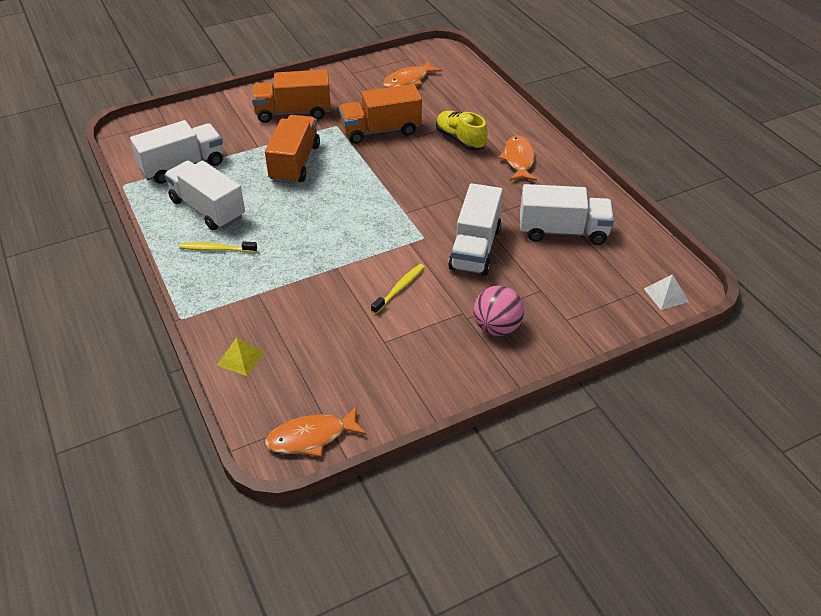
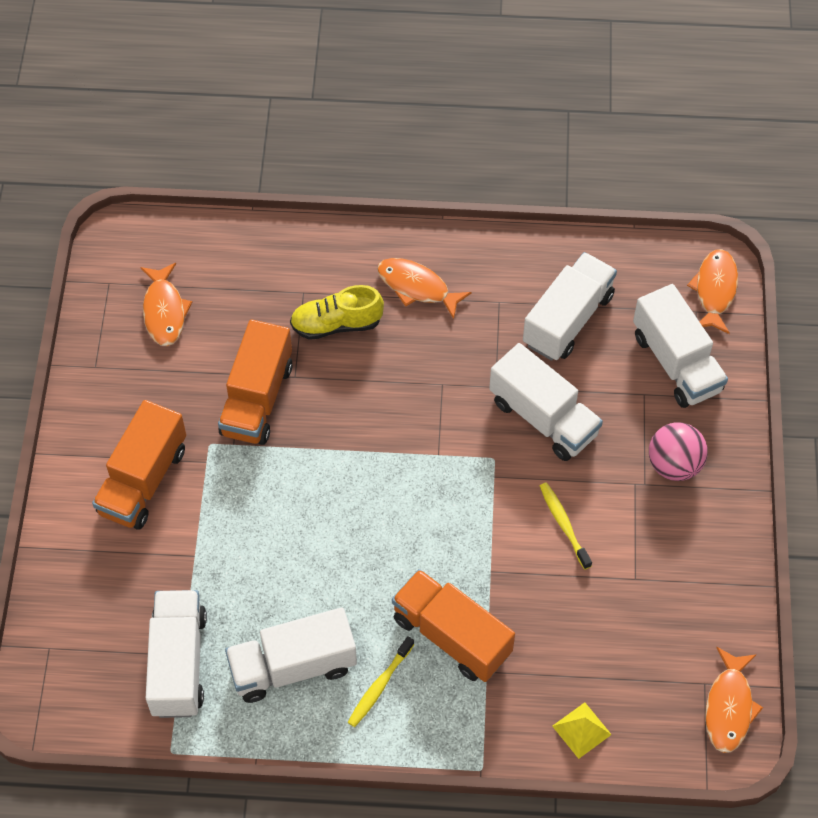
camera: 60 degrees left, 15 degrees up
(295, 163) = (261, 528): orange truck -> orange truck (451, 636)
(583, 297) = (676, 363): none -> white truck
(666, 295) = (714, 290): white pyramid -> orange fish

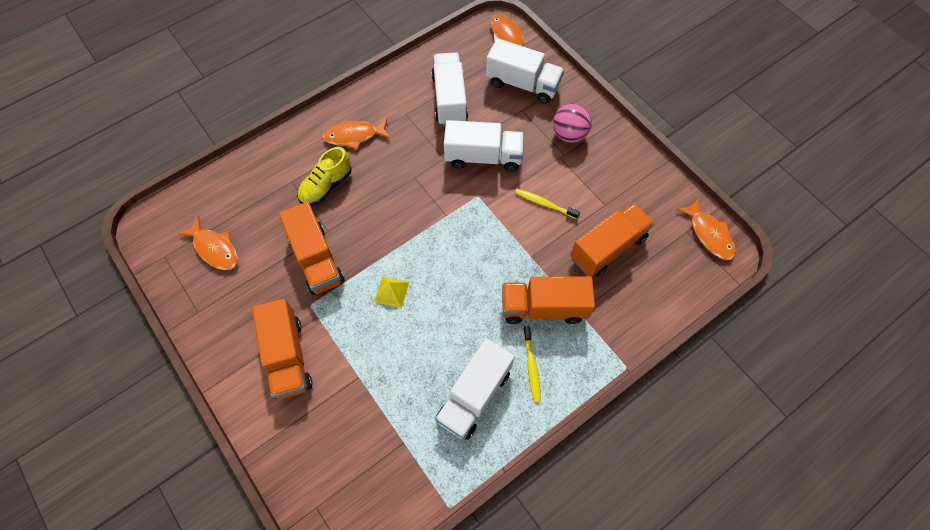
camera: 40 degrees left, 5 degrees up
(178, 663) = (406, 449): white truck -> none
(581, 730) = (654, 304): yellow pyramid -> yellow pyramid (391, 292)
(589, 629) = (608, 248): none -> orange truck

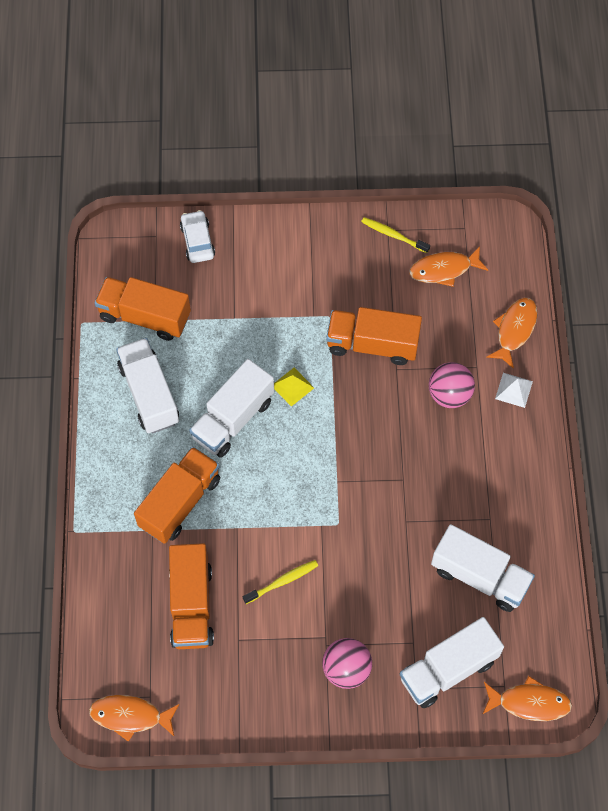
camera: 125 degrees right, 0 degrees up
(288, 357) = (293, 276): orange truck -> orange truck (145, 316)
(295, 150) = (513, 390): none -> white pyramid
(299, 464) = (197, 241): none -> white car
(326, 186) = (449, 394): yellow shoe -> pink ball
(354, 136) = (494, 453): orange fish -> orange fish (514, 330)
(483, 157) = (380, 560): white truck -> white truck (233, 419)
(531, 366) = (137, 455): yellow toothbrush -> yellow toothbrush (393, 235)

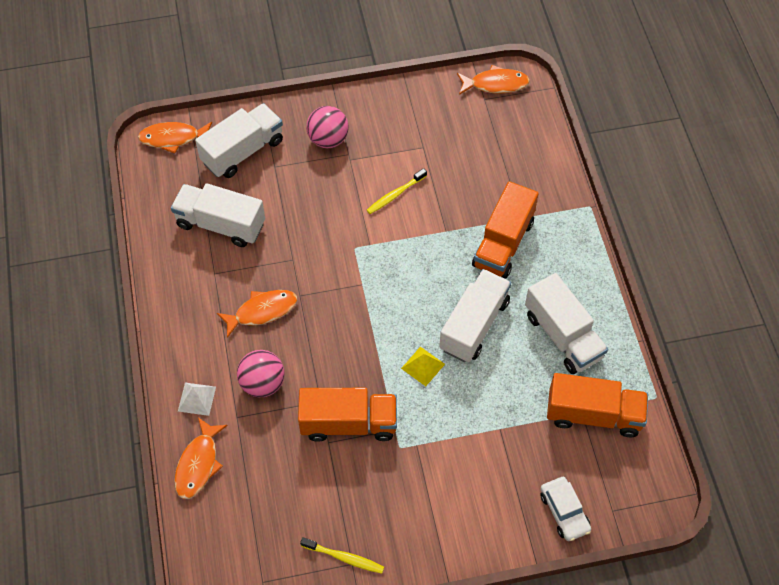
camera: 170 degrees right, 5 degrees down
(191, 605) = (469, 166): orange truck -> none
(444, 270) = (281, 523): orange fish -> orange fish (262, 311)

